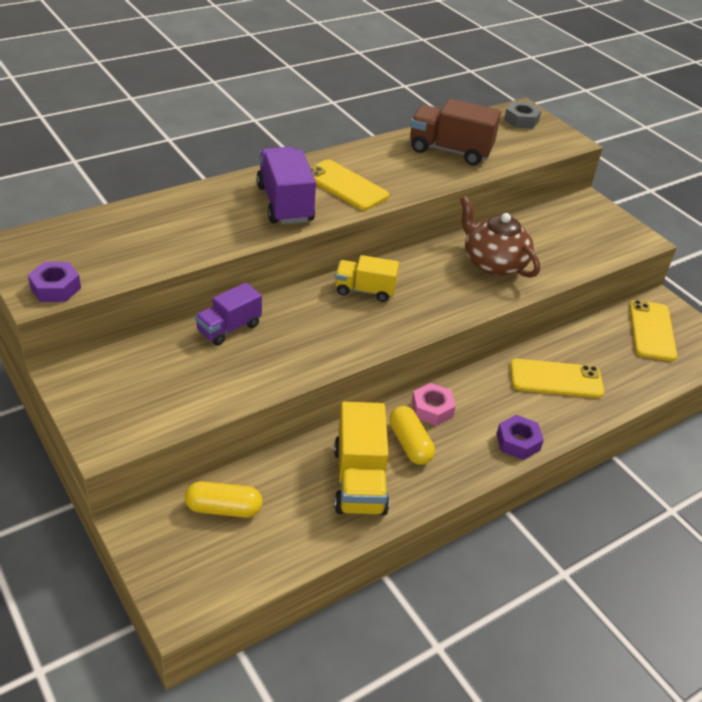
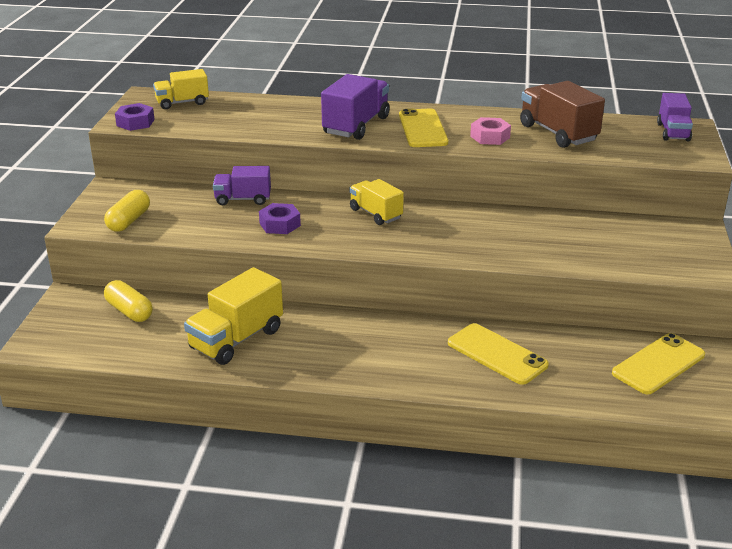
camera: 45 degrees right, 10 degrees down
(69, 240) = (182, 103): none -> yellow truck
(410, 444) = (305, 337): yellow capsule -> yellow capsule (129, 221)
(432, 409) = (356, 325): pink nut -> pink nut (490, 137)
(493, 263) = (517, 236): brown teapot -> none
(518, 442) = (394, 376): purple nut -> purple nut (280, 224)
(521, 120) = (673, 132): grey nut -> purple truck

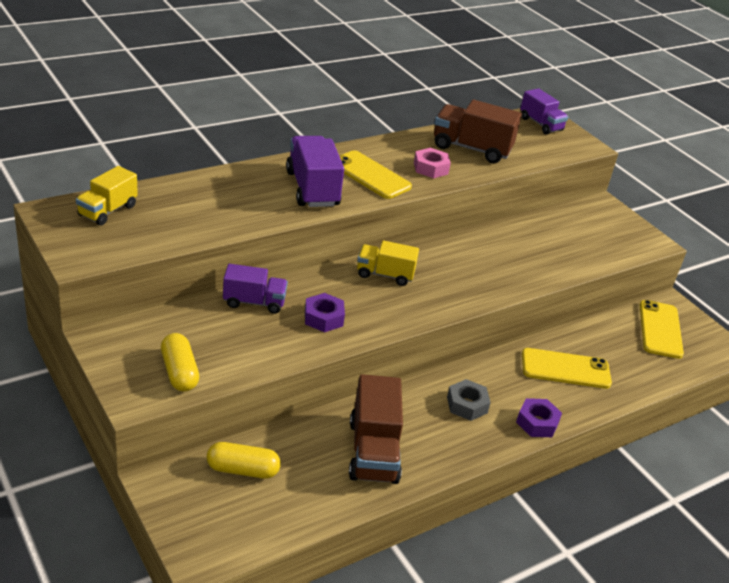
camera: 45 degrees left, 5 degrees up
(135, 122) = (94, 253): purple nut -> purple nut (537, 423)
(236, 339) = (373, 451): yellow truck -> brown truck
(243, 199) = (254, 302): purple truck -> purple truck turned 135 degrees counterclockwise
(360, 342) = (467, 405): none -> grey nut

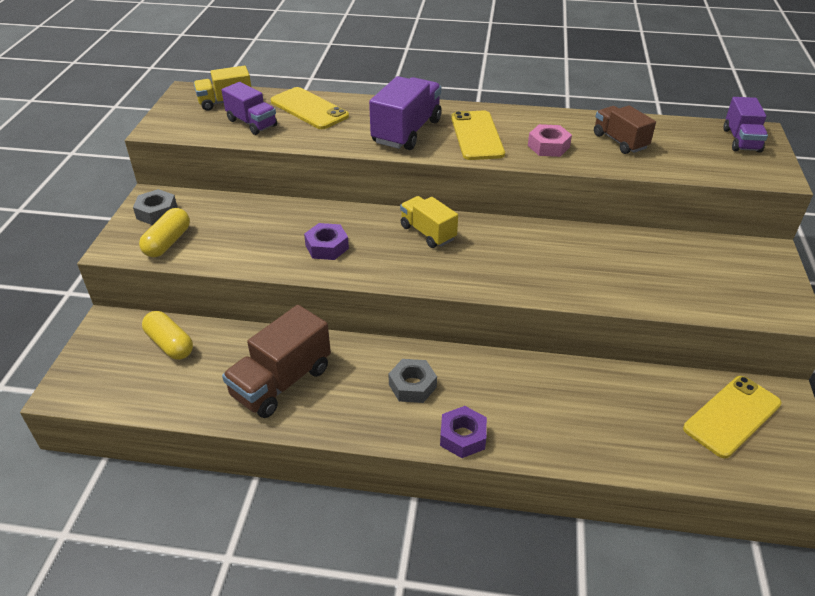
camera: 45 degrees right, 5 degrees up
(127, 350) = (157, 212): none -> grey nut
(254, 302) = (289, 214): purple truck -> purple truck (252, 123)
(471, 149) = (620, 141): brown truck -> brown truck, size x0.65
(565, 369) = (558, 402): yellow phone -> yellow phone (309, 109)

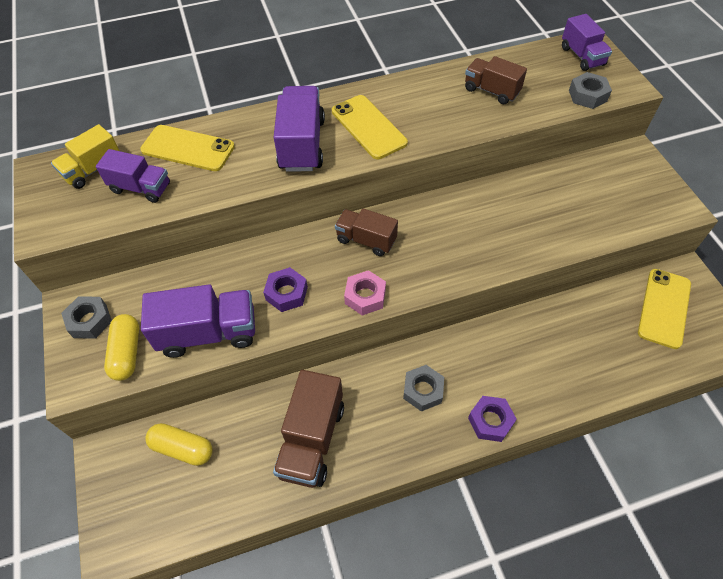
camera: 25 degrees left, 15 degrees up
(241, 251) = (208, 333): none -> purple truck
(428, 233) = (366, 240): yellow truck -> brown truck
(548, 146) = (437, 118): pink nut -> pink nut (365, 296)
(722, 170) = (587, 95): none -> grey nut

